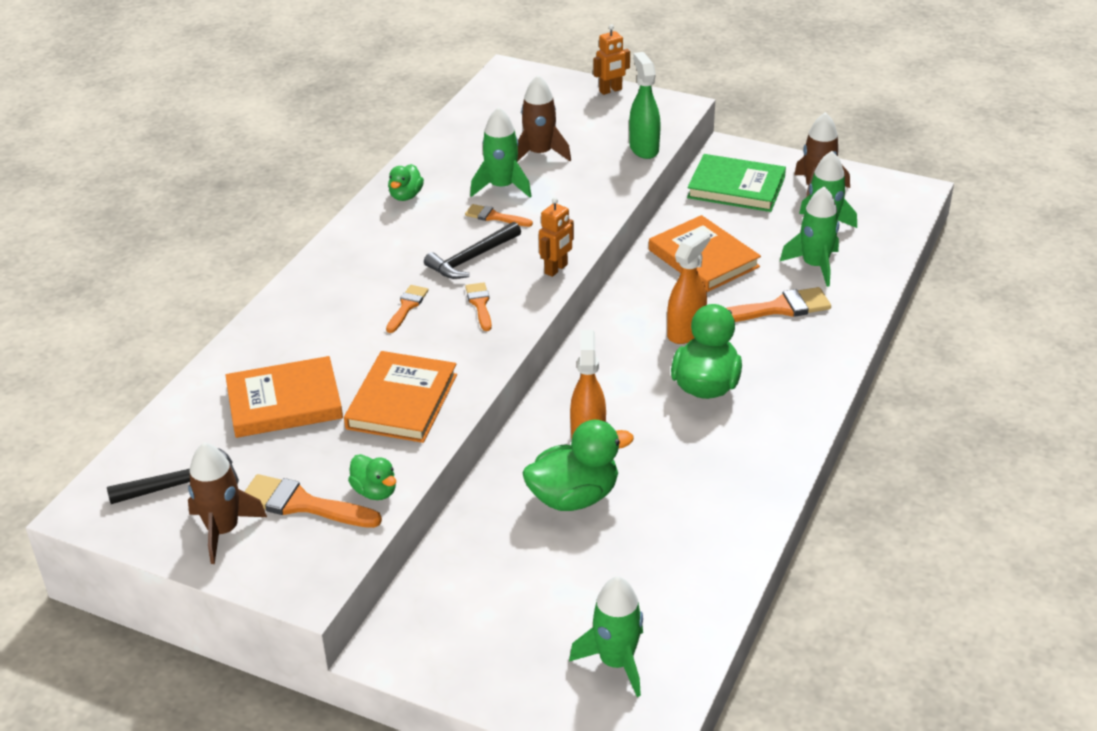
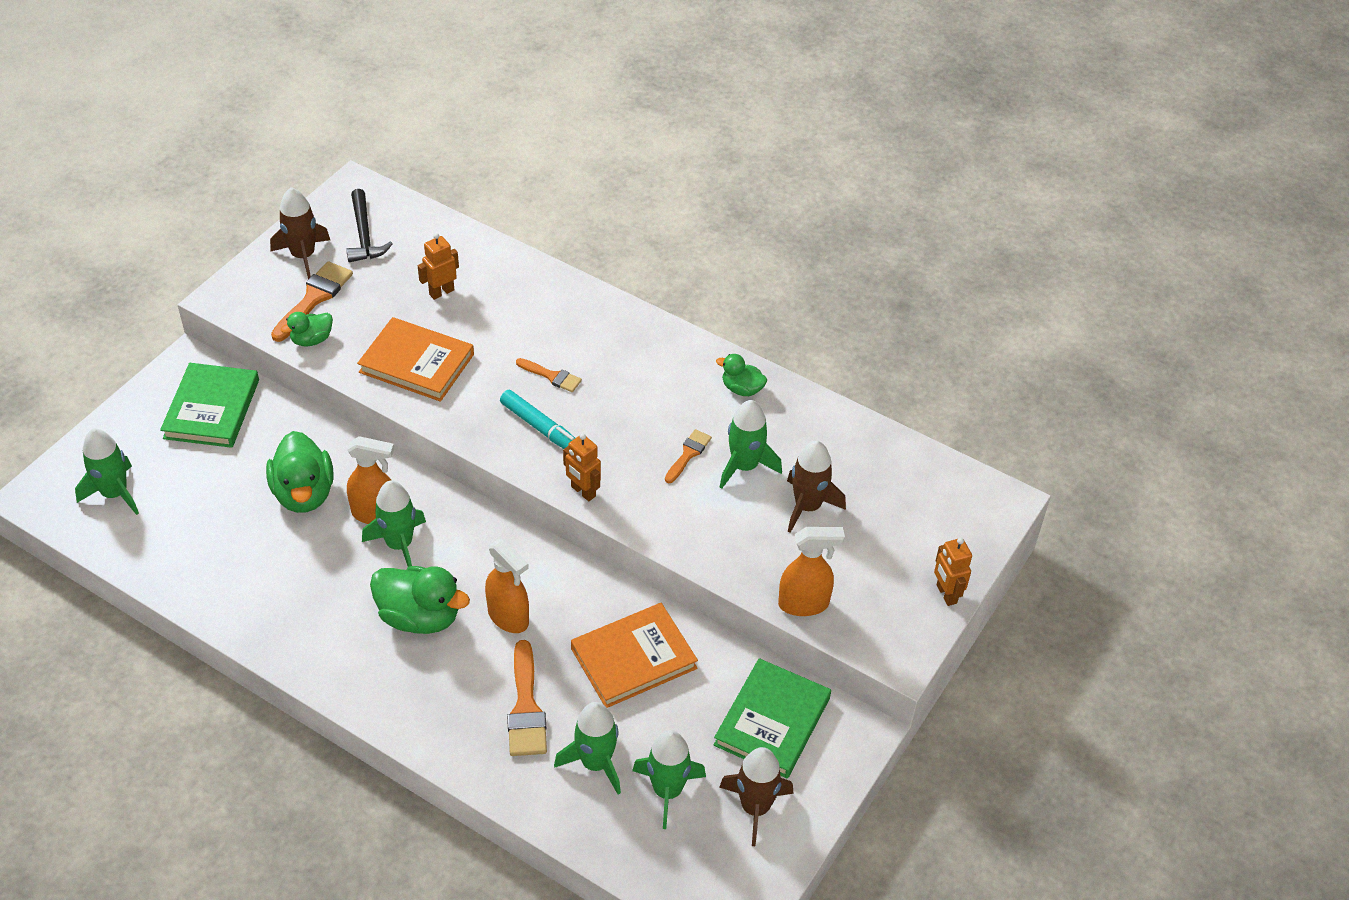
camera: 95 degrees right, 10 degrees up
(284, 402) = (441, 292): orange book -> orange robot
(461, 607) = (211, 409): none -> green book
(471, 258) = (618, 429): black hammer -> none
(480, 304) = (540, 427): orange brush -> turquoise marker
(622, 414) = (399, 544): none -> green rocket
(644, 148) = (804, 604): green spray bottle -> orange spray bottle

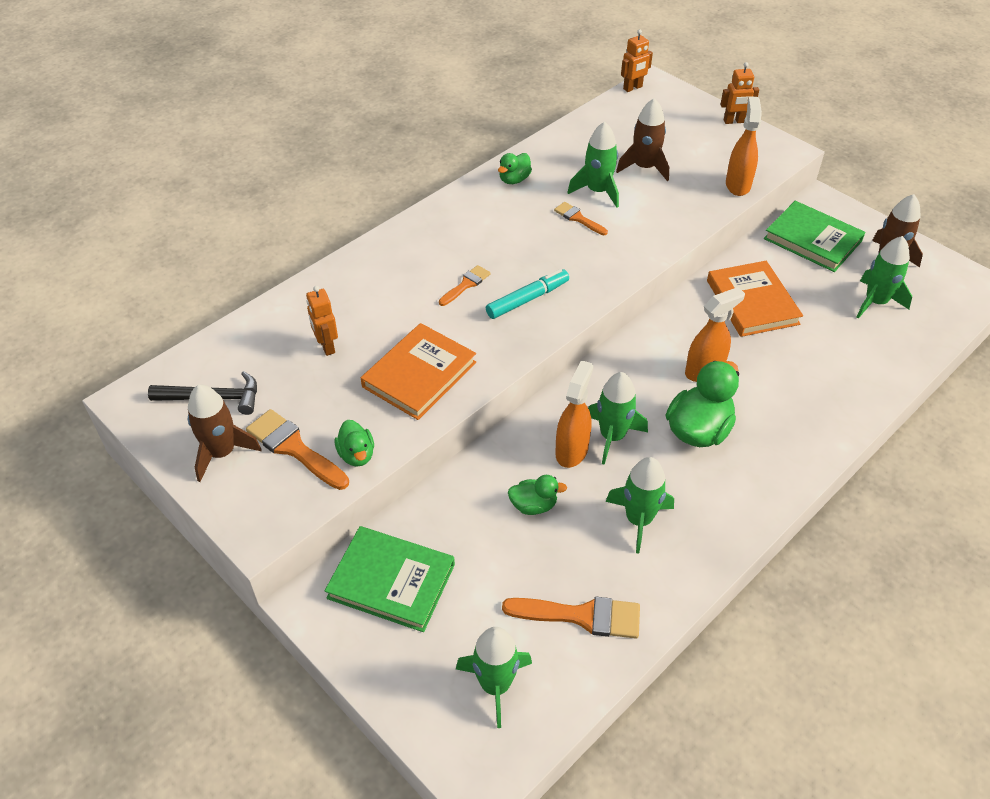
camera: 75 degrees left, 0 degrees up
(304, 493) = (533, 505): green duck -> green duck, size x0.55
(526, 707) = (798, 371): orange brush -> orange brush (581, 616)
(583, 491) = (607, 283): orange robot -> orange robot (633, 88)
(595, 763) = (852, 337): green rocket -> green rocket (638, 520)

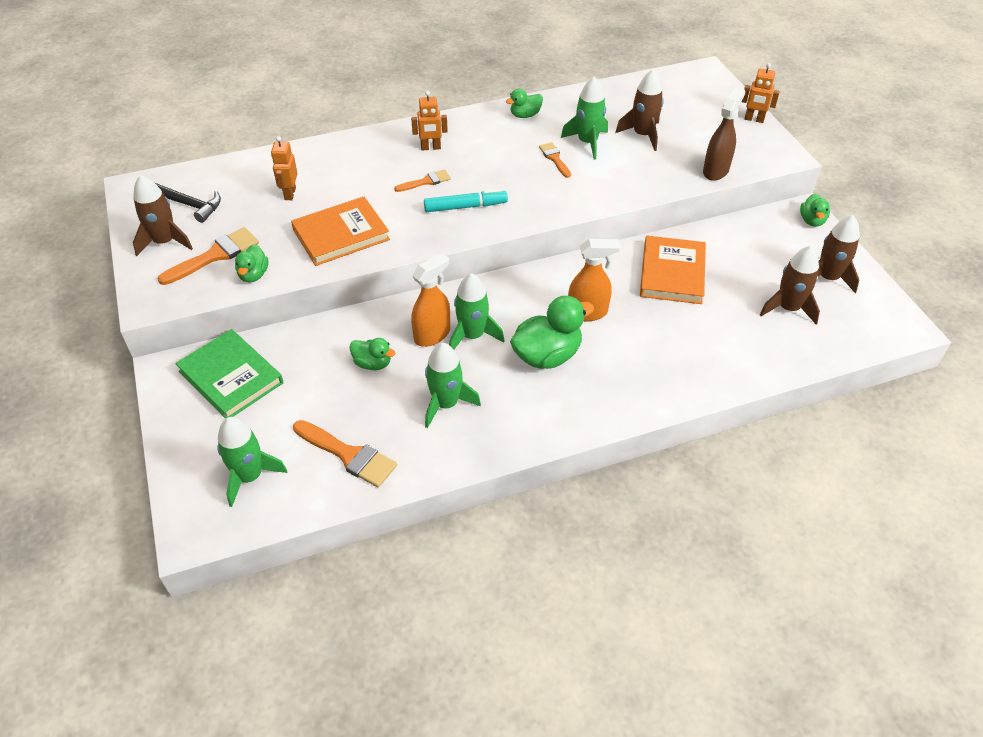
camera: 25 degrees right, 0 degrees up
(294, 448) = (214, 256): orange brush -> orange brush turned 75 degrees clockwise
(633, 88) = (683, 70): orange robot -> orange robot (430, 148)
(738, 185) = (716, 171): orange spray bottle -> brown spray bottle
(812, 240) = (768, 240): green book -> none
(835, 208) = (812, 221): none -> green duck
(875, 302) = (788, 308): green rocket -> brown rocket

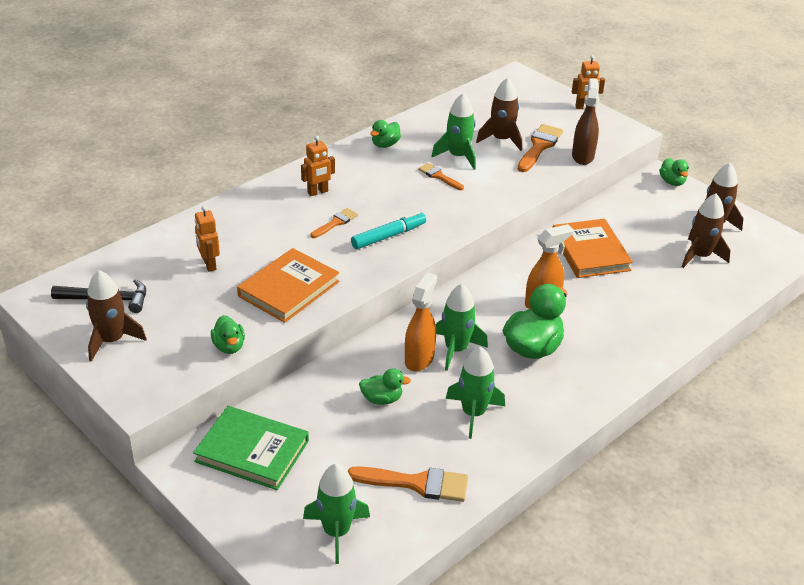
camera: 25 degrees left, 10 degrees down
(214, 256) = (175, 340): orange brush -> orange brush (539, 147)

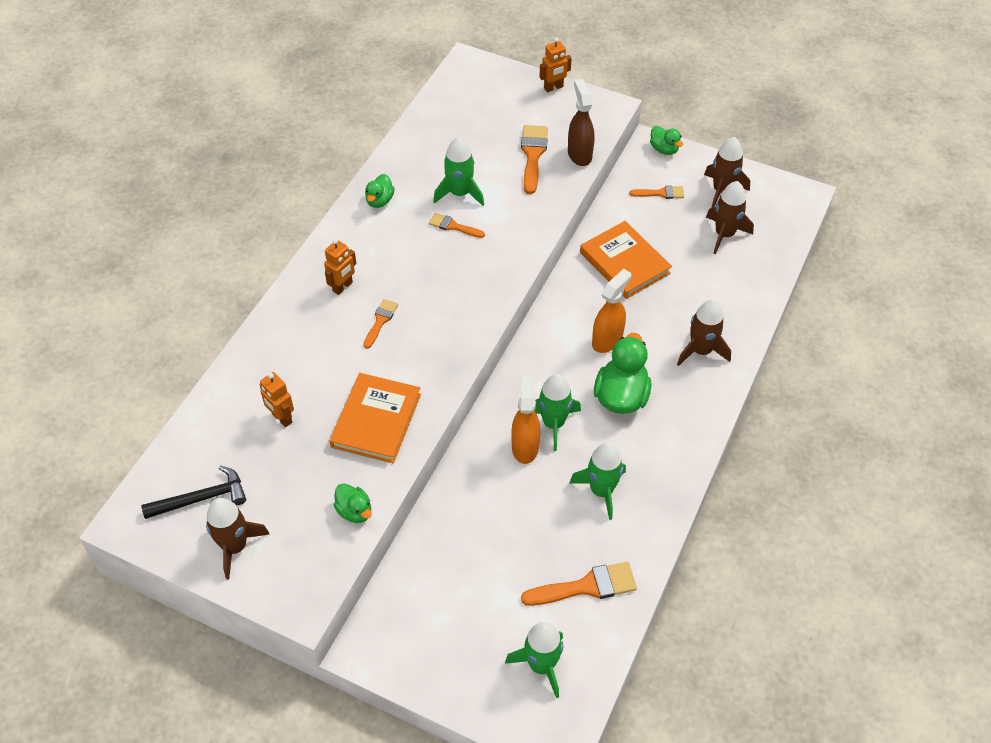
camera: 20 degrees left, 15 degrees up
(252, 451) = (422, 609): green book -> none
(382, 399) = (512, 505): green duck -> none
(388, 236) = (440, 321): turquoise marker -> none
(501, 140) = (492, 157): brown rocket -> brown rocket (701, 350)
(652, 211) = (660, 193): none -> orange brush

